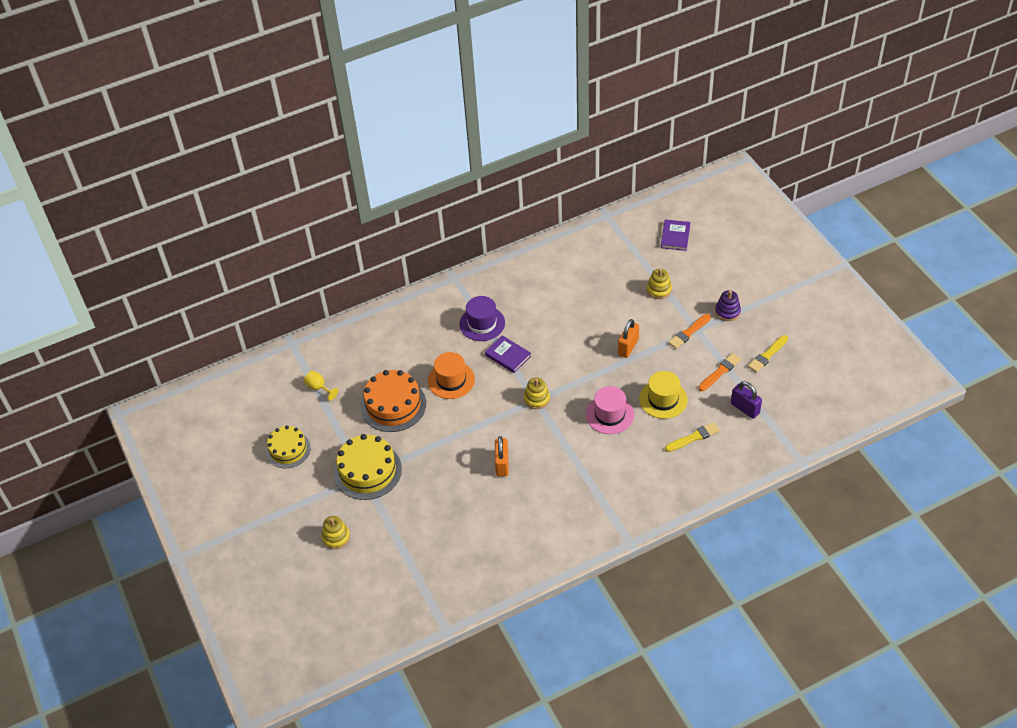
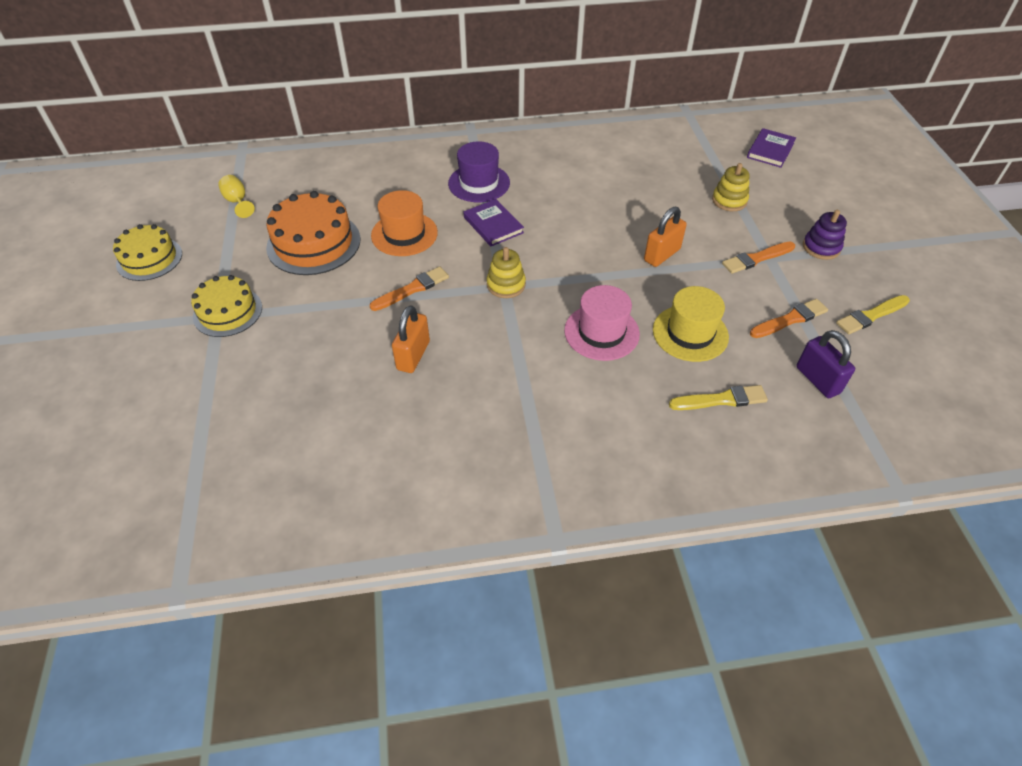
camera: 15 degrees right, 0 degrees up
(336, 537) = (124, 386): yellow stacking toy -> none
(367, 471) = (228, 312): yellow cake -> yellow cake, size x0.67
(478, 420) = (412, 289): none -> orange brush

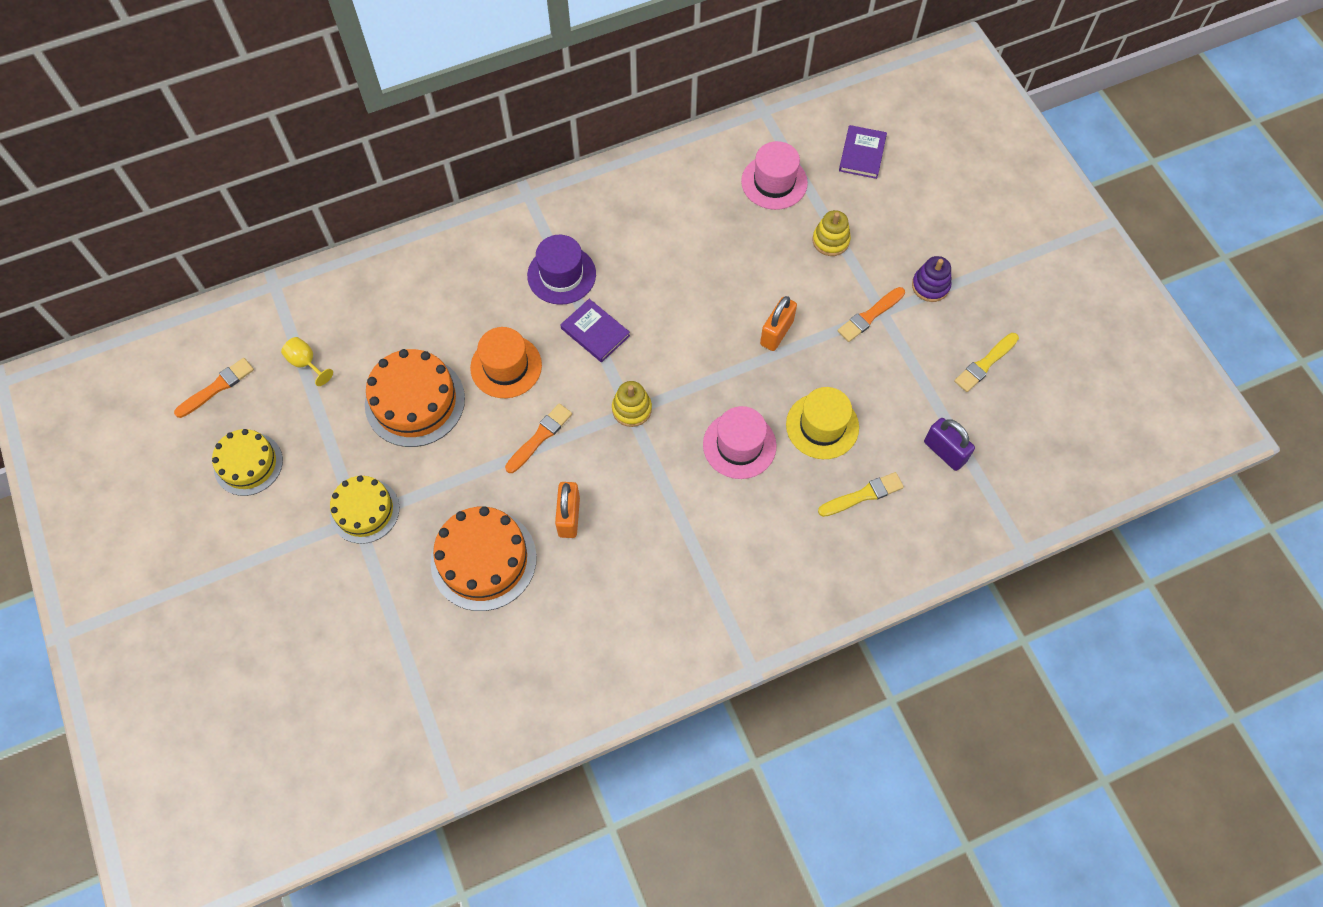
camera: 15 degrees left, 15 degrees up
(316, 373) = (483, 559): none -> orange cake
(686, 155) = (774, 182): none -> pink hat
(790, 319) = (911, 386): orange brush -> orange brush (217, 387)

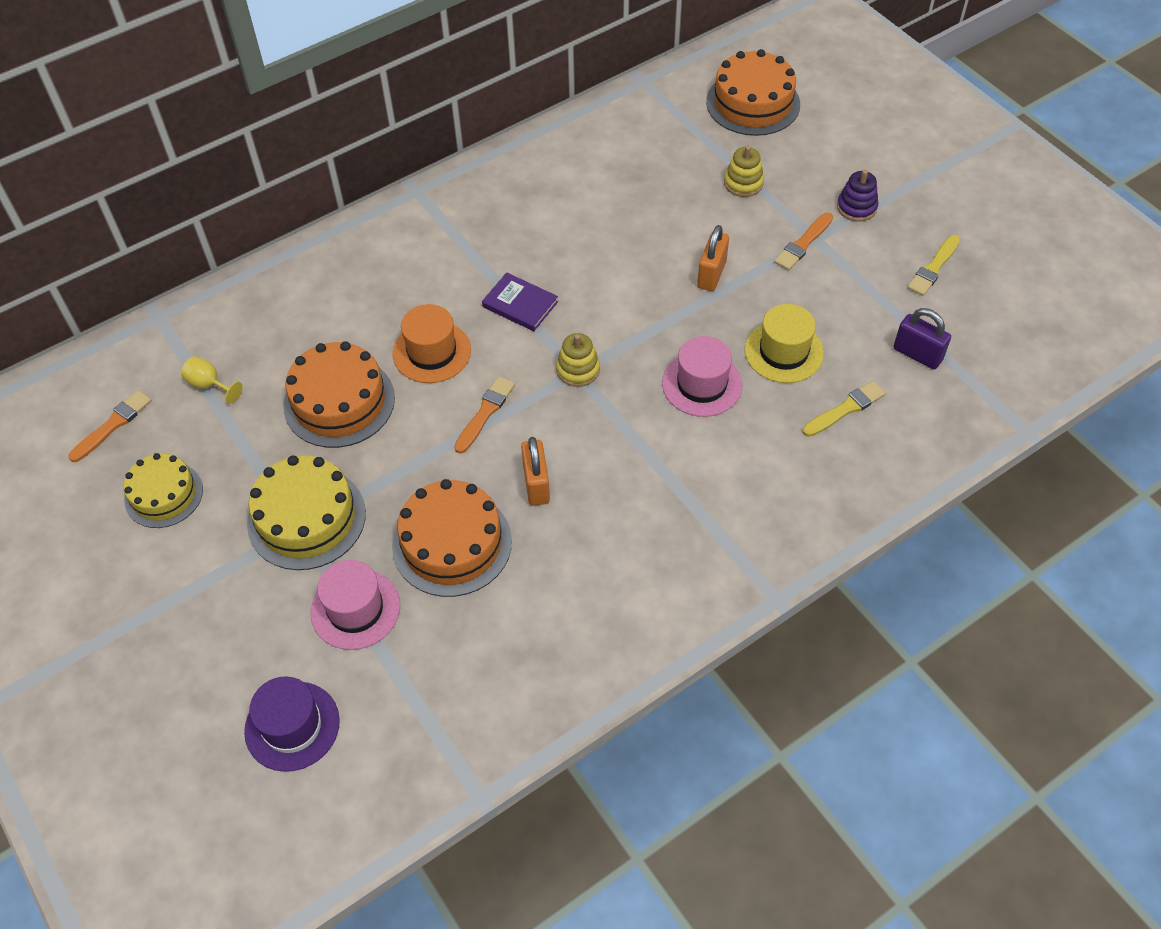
camera: 10 degrees left, 10 degrees down
(364, 510) = (306, 518): yellow cake -> yellow cake, size x1.50
(561, 275) = (470, 257): purple hat -> purple hat (292, 726)
(774, 182) = (670, 141): pink hat -> pink hat (355, 609)
(862, 154) = (753, 103): purple book -> orange cake

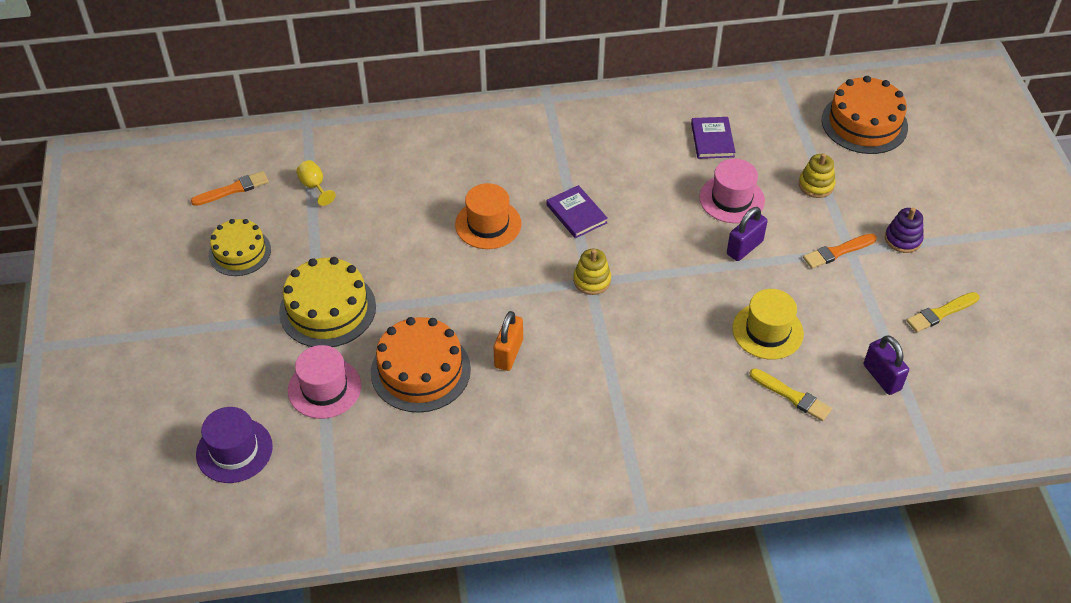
camera: 25 degrees right, 5 degrees down
(339, 402) = (399, 234): orange cake -> none
(485, 413) = (501, 285): orange brush -> none
(614, 173) = (712, 140): none -> purple book
(702, 384) = (684, 330): pink hat -> pink hat (731, 199)
(711, 274) = (744, 248): orange padlock -> purple padlock
(845, 409) = (792, 396): yellow brush -> yellow brush turned 45 degrees clockwise

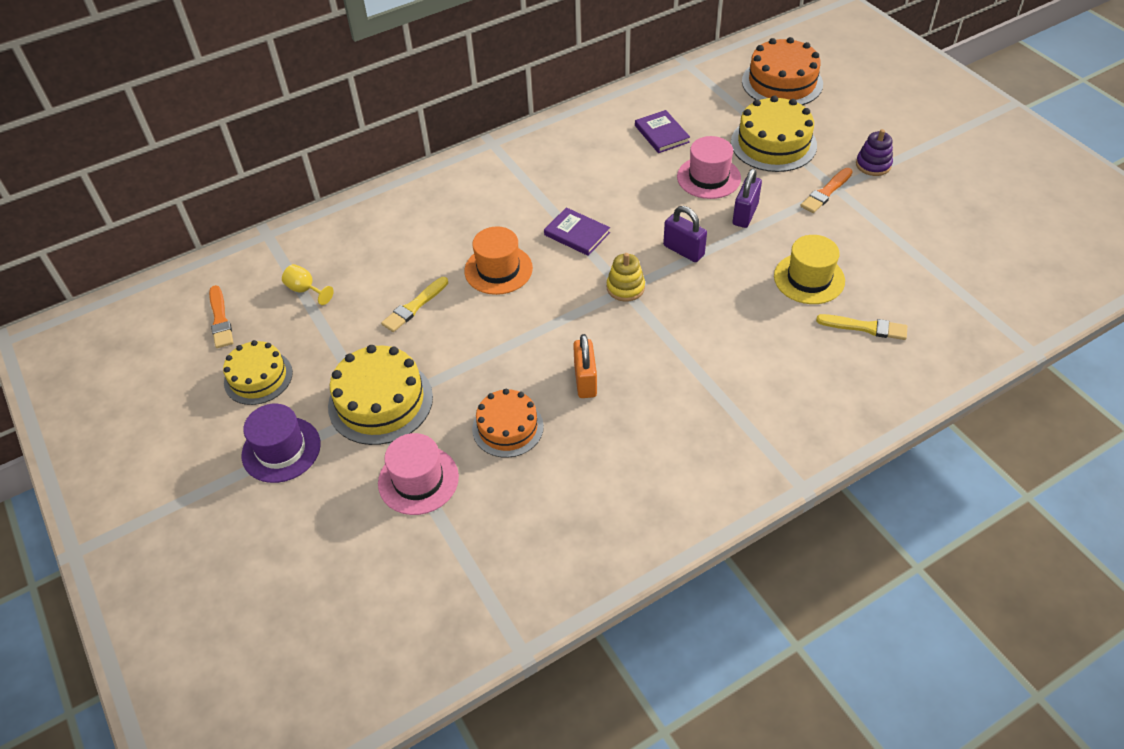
camera: 20 degrees left, 0 degrees up
(233, 189) = (220, 319): orange brush -> orange brush turned 120 degrees clockwise
(234, 450) = (354, 579): purple hat -> purple hat (281, 449)
(420, 370) = (508, 427): orange cake -> orange cake, size x0.67
(816, 185) = (773, 144): yellow stacking toy -> yellow cake
(882, 377) = (930, 284): purple padlock -> purple padlock (683, 250)
(941, 313) = (943, 214): yellow brush -> yellow brush (414, 306)

